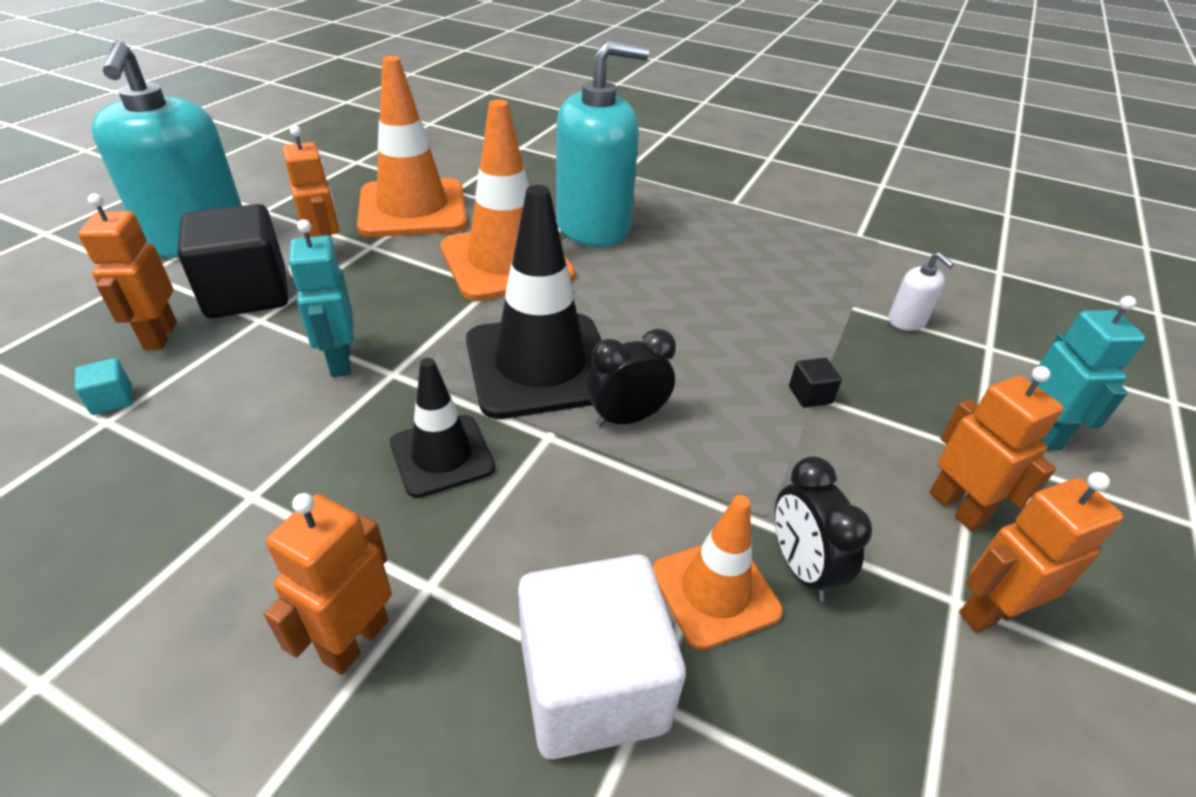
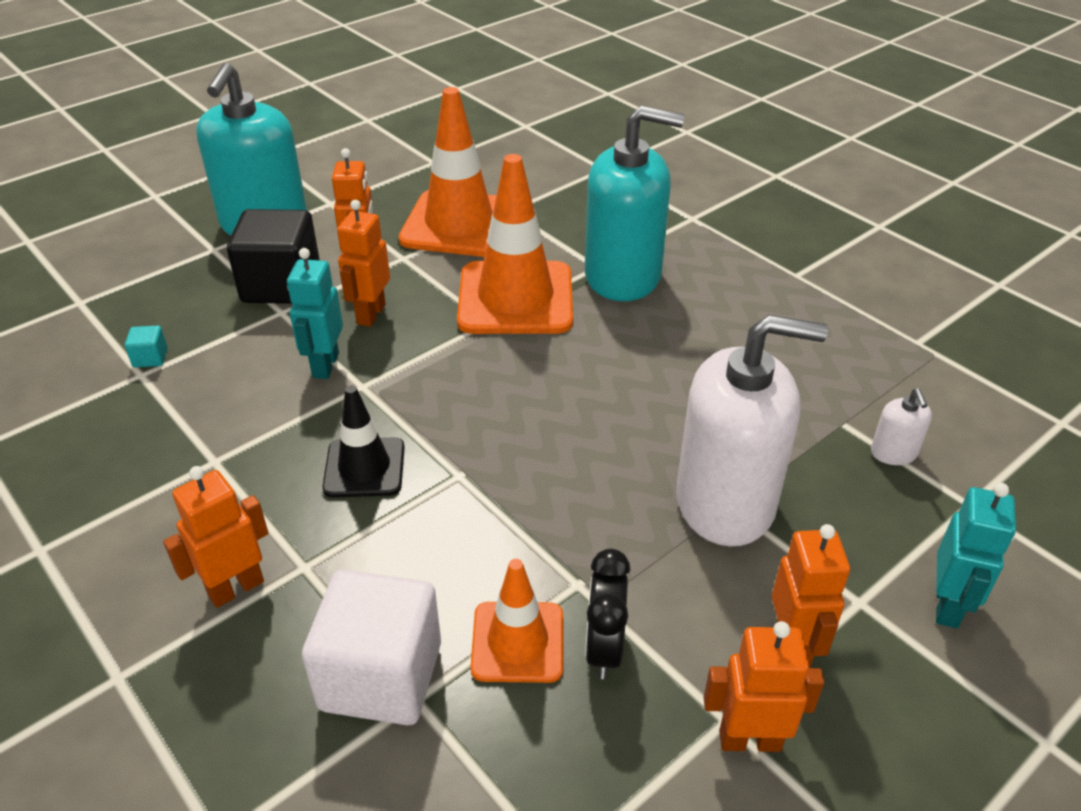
camera: 25 degrees right, 0 degrees up
(160, 336) = (202, 310): orange robot -> orange robot (370, 314)
(540, 365) = (488, 409): black traffic cone -> none
(627, 418) = (535, 477): black clock -> none
(810, 395) = (725, 502): black cube -> white soap dispenser

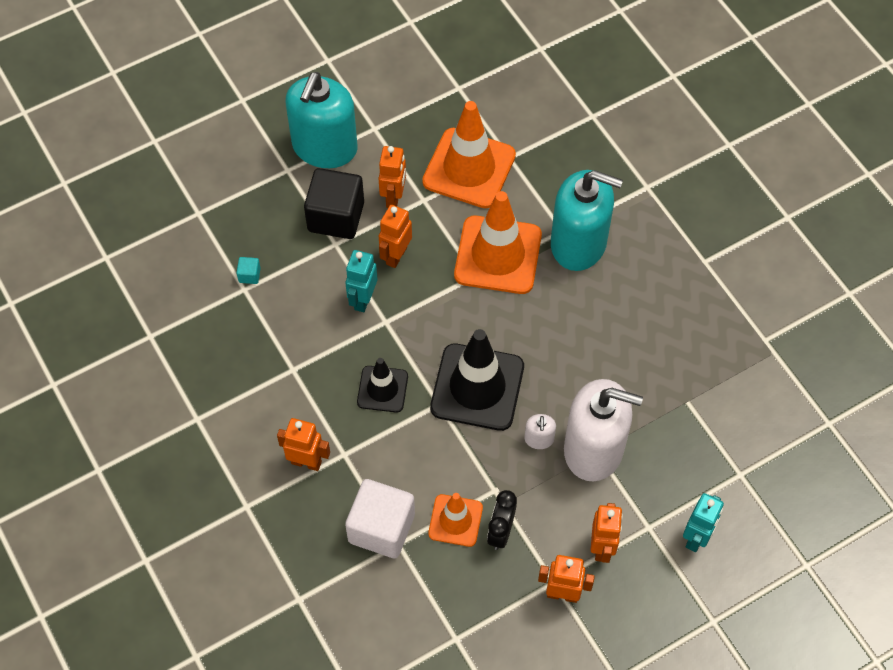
camera: 10 degrees right, 20 degrees up
(236, 588) = (306, 462): orange robot -> orange robot turned 45 degrees clockwise
(517, 446) = (477, 387): none -> black traffic cone
(893, 453) = (709, 430): white soap dispenser -> white soap dispenser (539, 439)

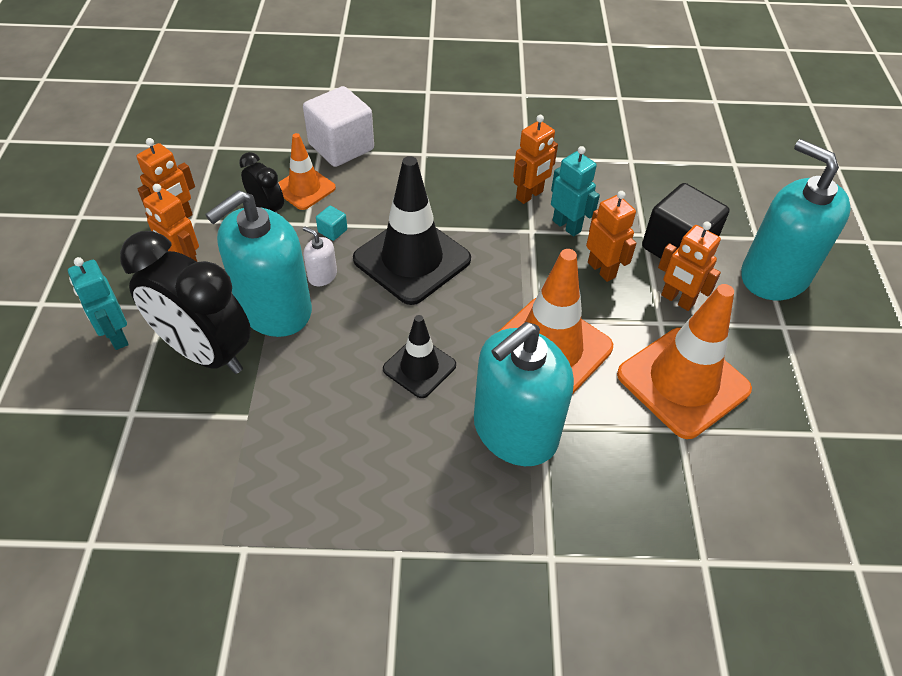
camera: 120 degrees right, 10 degrees down
(249, 275) = (643, 168): turquoise cube -> turquoise cube (332, 231)
(306, 462) = (435, 132): orange robot -> orange robot (530, 195)
(382, 389) = (463, 199): black traffic cone -> black traffic cone (419, 367)
(593, 449) = (274, 309): white soap dispenser -> turquoise soap dispenser
(662, 466) = (206, 352): none -> black clock

